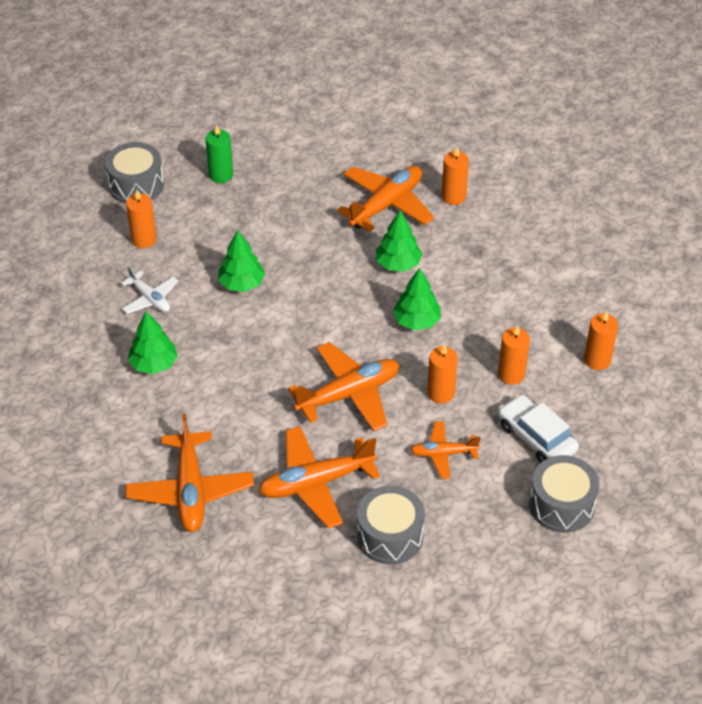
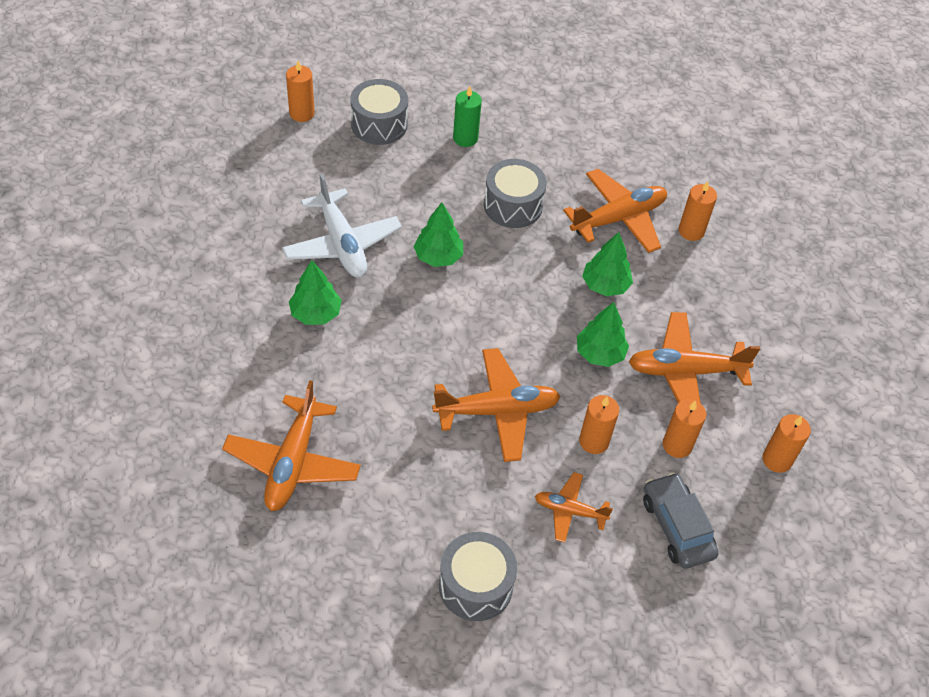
camera: 15 degrees right, 5 degrees up
(144, 239) = (362, 181): orange candle -> orange candle (302, 113)
(150, 298) = (342, 244): white plane -> white plane, size x1.76
(316, 483) = (423, 498): orange plane -> orange plane (685, 371)
(536, 437) = (677, 527): white car -> grey car
(561, 505) = (675, 615): grey drum -> grey drum (513, 205)

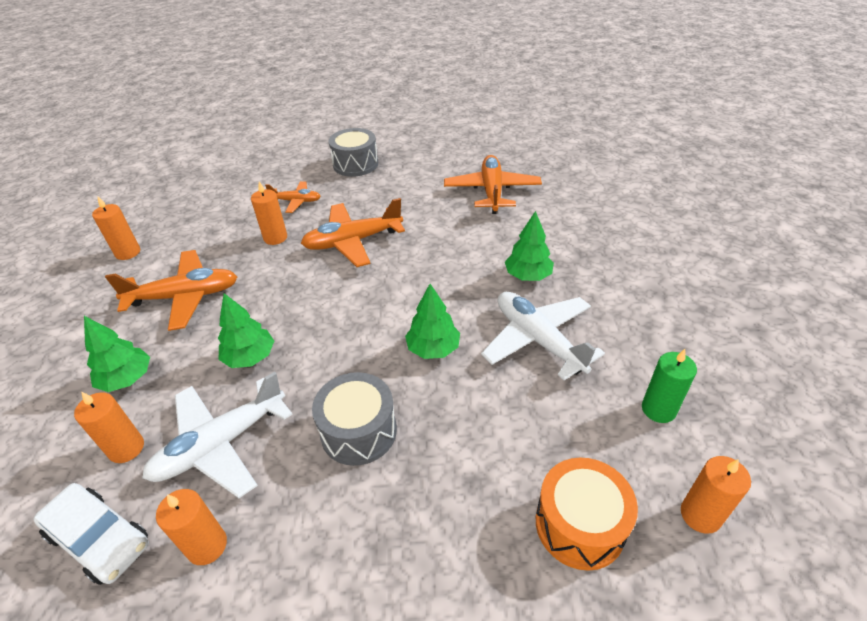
camera: 175 degrees right, 10 degrees down
(379, 124) = (580, 524): grey drum -> orange drum
(465, 138) = (443, 532): green candle -> green candle (658, 409)
(600, 353) = (263, 295): green tree -> green tree (127, 379)
(618, 218) = (221, 444): orange plane -> white plane
(677, 445) = (208, 247): orange candle -> orange candle (207, 546)
(677, 527) = (221, 206): grey car -> none
(688, 179) = (99, 539): none -> white car

